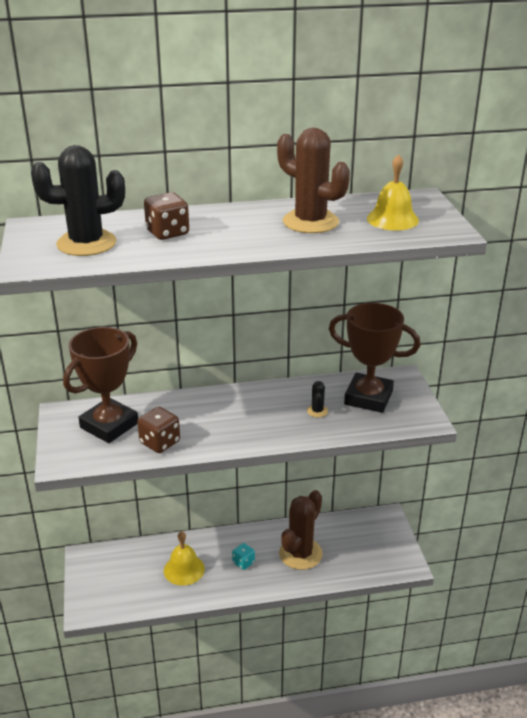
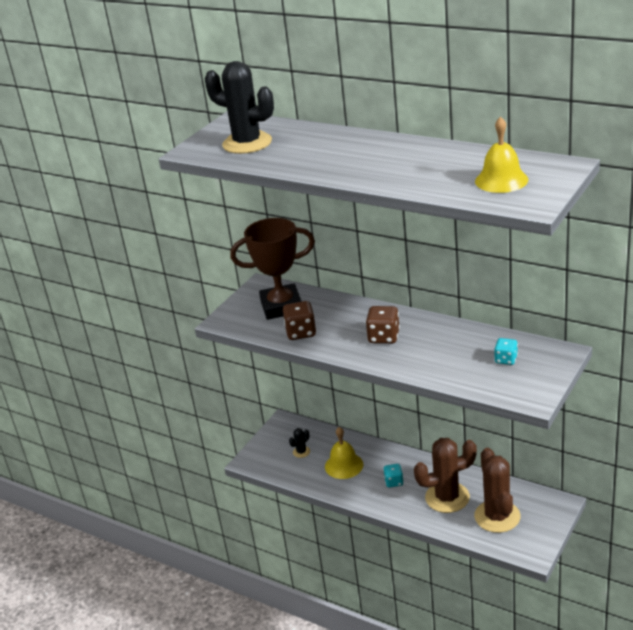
camera: 45 degrees right, 0 degrees up
(167, 233) = (310, 148): brown dice -> brown dice (383, 337)
(310, 222) = (429, 165): brown cactus -> brown cactus (497, 516)
(317, 411) = (447, 354): black cactus -> black cactus (301, 452)
(368, 398) = (506, 360): brown trophy -> turquoise dice

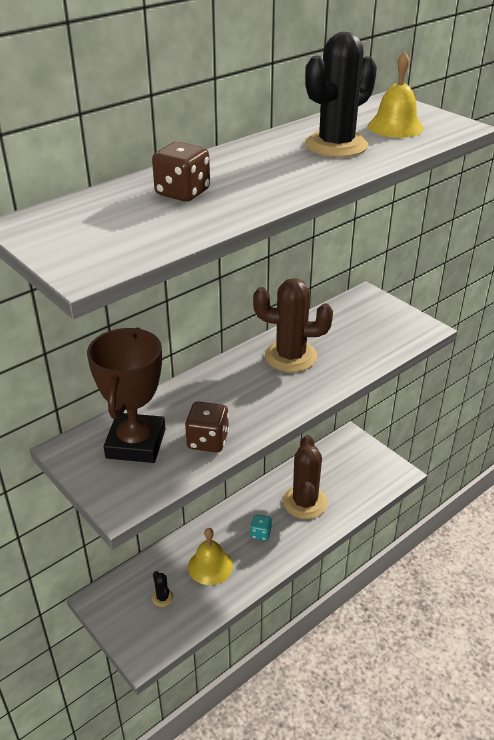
camera: 75 degrees left, 5 degrees up
(247, 143) = (122, 226): black cactus -> black cactus (336, 145)
(383, 337) = (266, 383): brown dice -> brown dice (182, 193)
(497, 516) = (346, 479): brown cactus -> brown cactus (290, 356)
(506, 360) = (358, 325): turquoise dice -> none

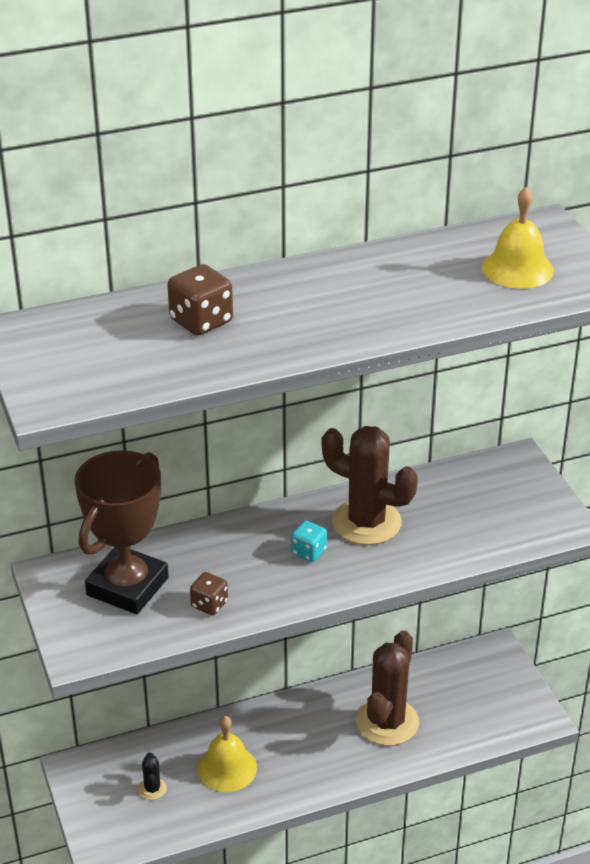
camera: 20 degrees right, 0 degrees up
(207, 441) = (209, 604): brown dice -> brown dice, size x0.65
(260, 533) = (309, 746): turquoise dice -> turquoise dice (308, 552)
(336, 145) = (422, 285): black cactus -> none

